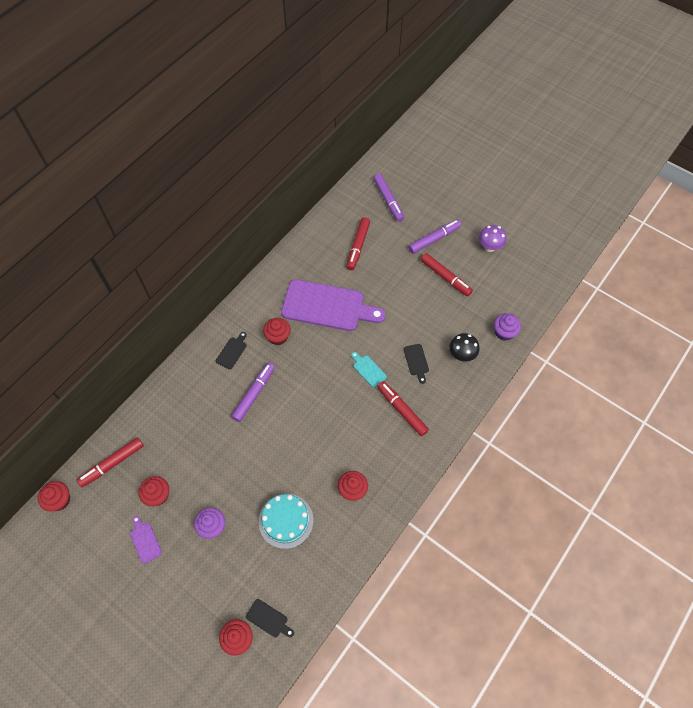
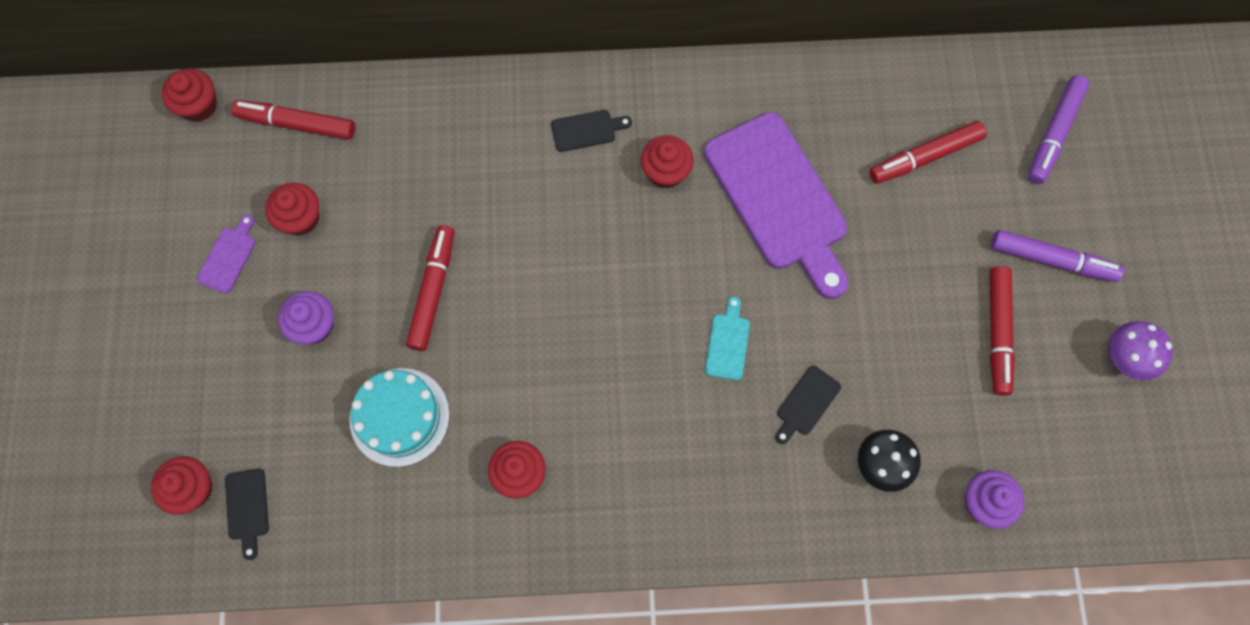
camera: 50 degrees right, 10 degrees up
(254, 394) = (549, 215): purple marker -> none
(402, 410) = (705, 446): red marker -> red marker (433, 291)

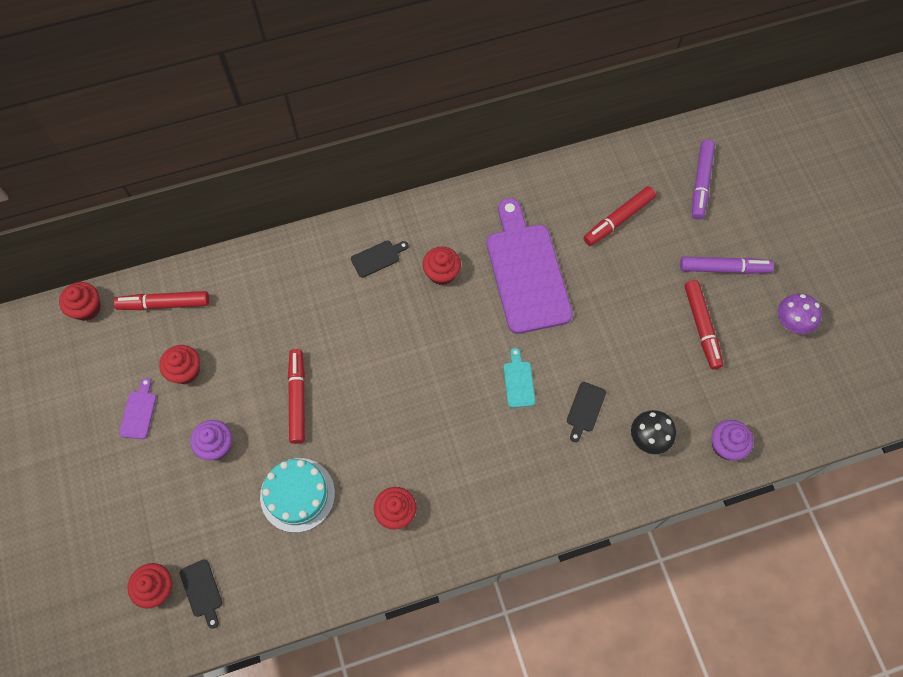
camera: 15 degrees left, 5 degrees down
(779, 198) = (526, 272): purple cutting board -> purple cutting board turned 150 degrees counterclockwise

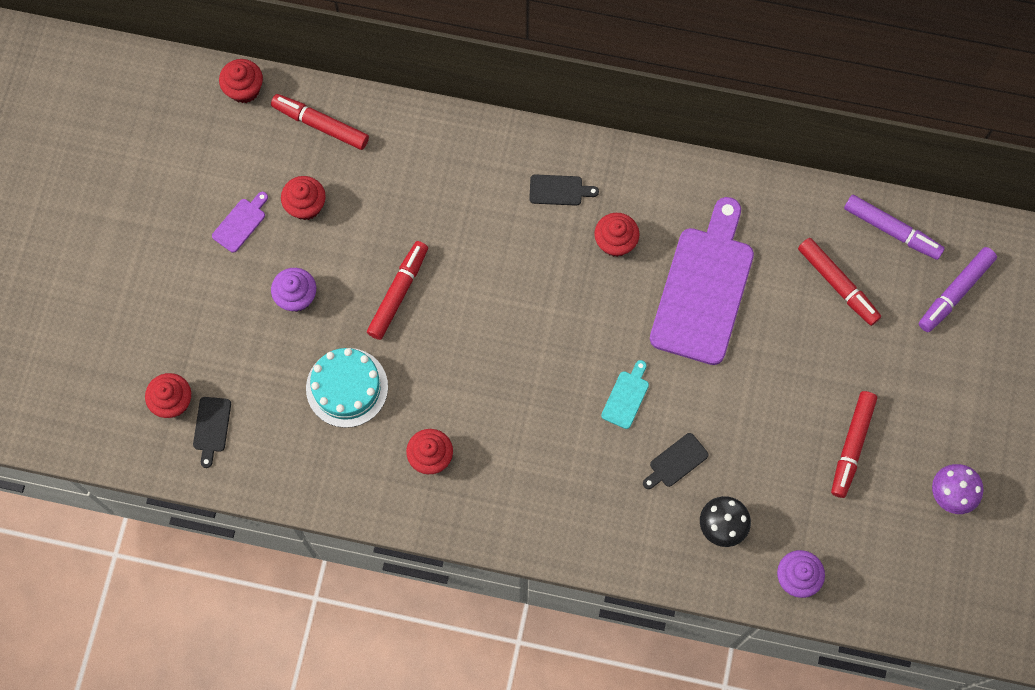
camera: 30 degrees right, 5 degrees up
(618, 219) = (837, 284): red marker -> red marker turned 120 degrees counterclockwise
(724, 268) = (917, 398): purple marker -> purple marker (891, 230)

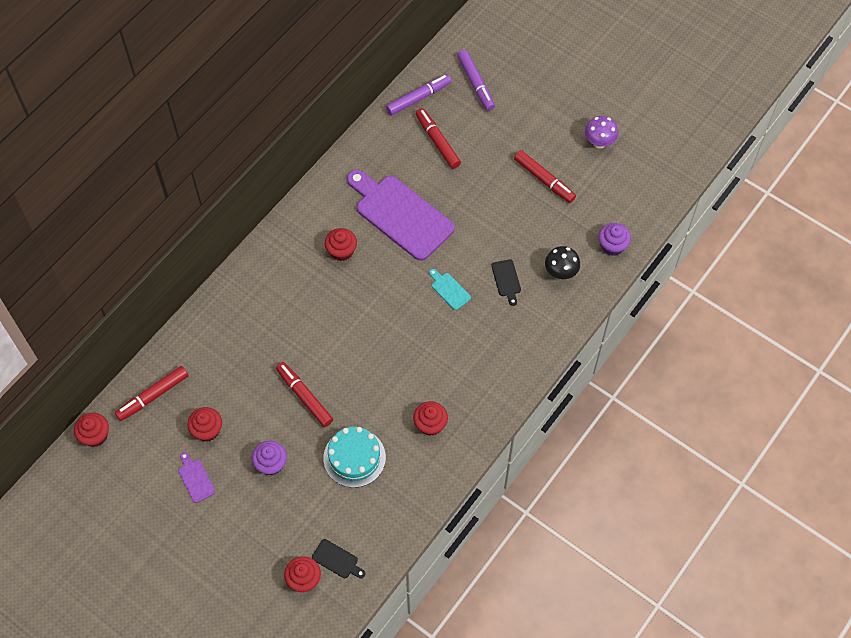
camera: 65 degrees left, 10 degrees down
(559, 190) = (287, 268): black cutting board -> none
(837, 284) = (437, 141): red marker -> red marker turned 105 degrees counterclockwise

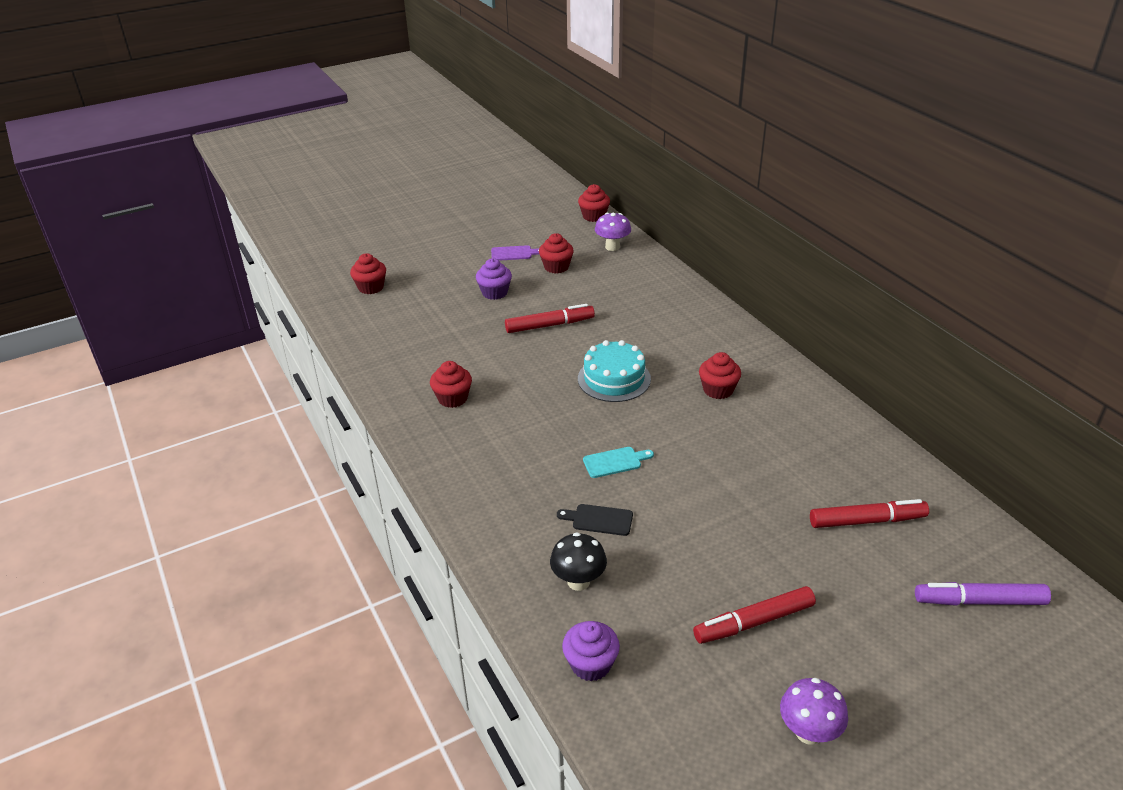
camera: 115 degrees right, 25 degrees down
(153, 396) = (612, 247): red marker -> purple mushroom
(337, 560) = (370, 308): black cutting board -> none
(354, 457) = (459, 340): turquoise cake -> turquoise cake (614, 379)
(400, 215) = (751, 451): purple cutting board -> none
(418, 98) = (958, 524): purple marker -> none

